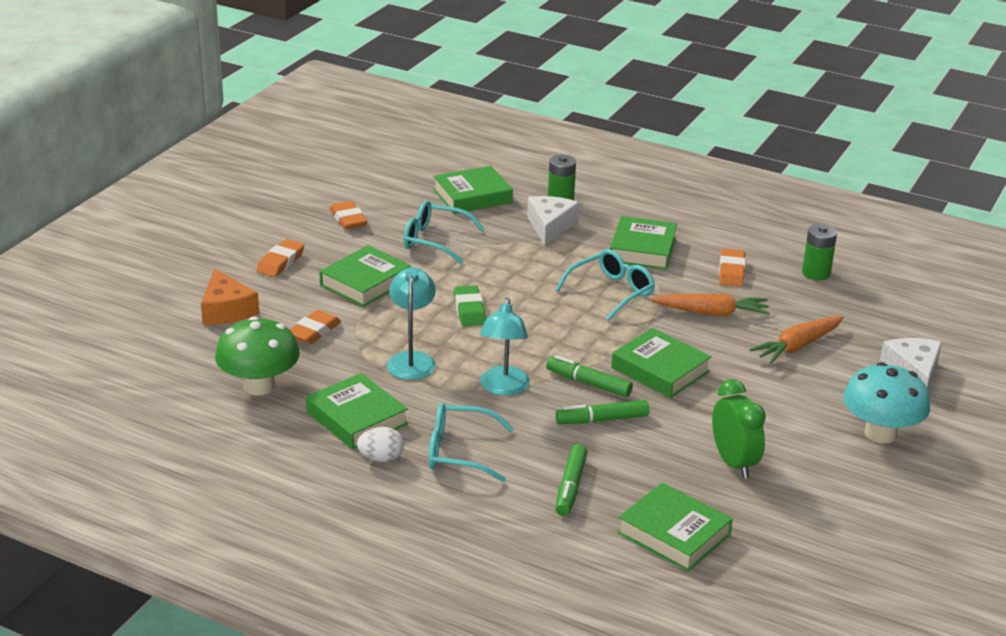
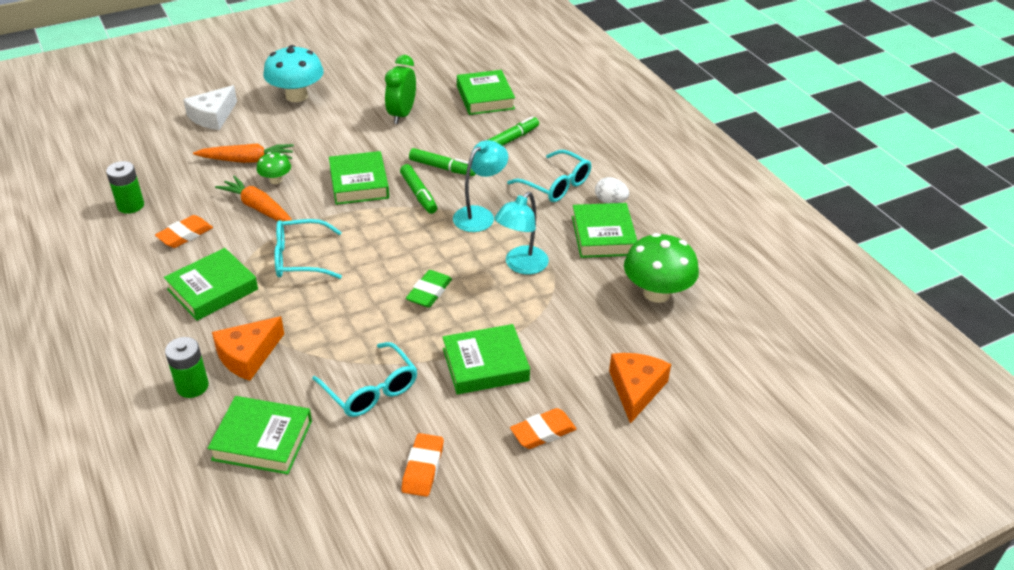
camera: 145 degrees left, 10 degrees up
(314, 331) = (575, 328): orange eraser -> none
(550, 226) = (248, 355): white cheese -> orange cheese
(739, 340) = (275, 180): none -> green mushroom

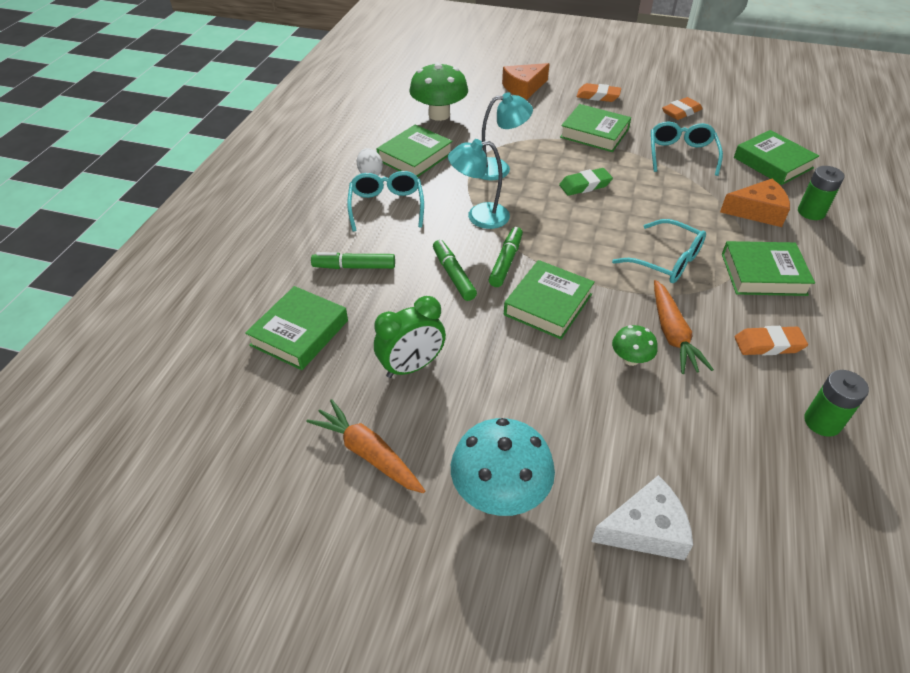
camera: 135 degrees left, 5 degrees up
(247, 160) = (645, 409): orange carrot -> orange carrot (368, 453)

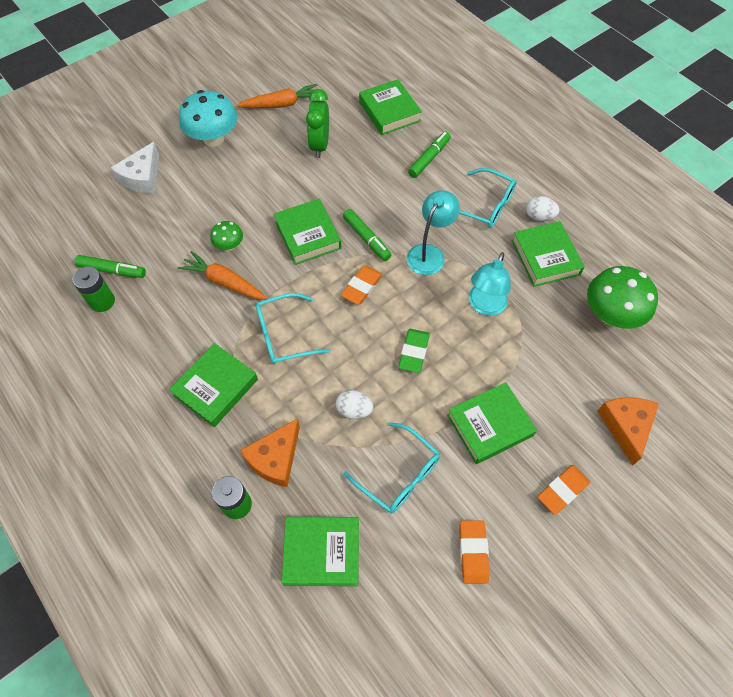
camera: 125 degrees right, 15 degrees up
(453, 275) = (378, 203): green marker -> green marker (112, 270)
(669, 192) = (354, 410): none -> white egg
(768, 344) = (167, 327): orange eraser -> orange eraser (362, 287)

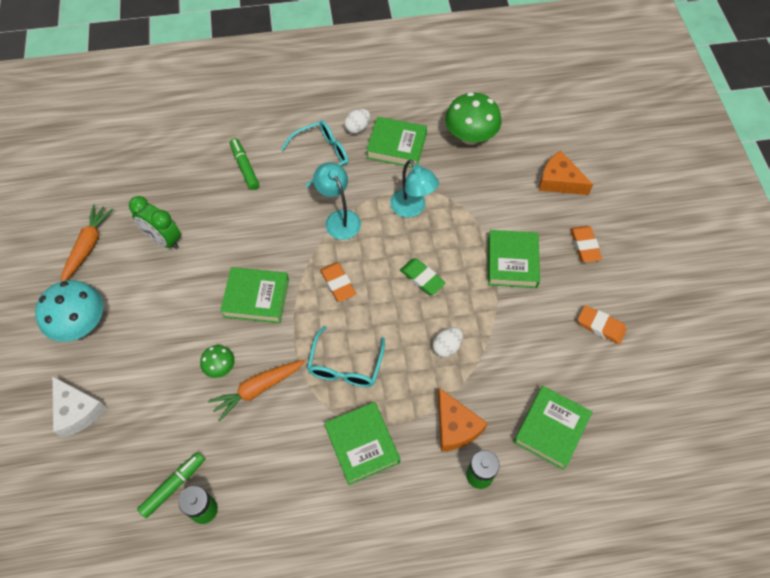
camera: 60 degrees left, 0 degrees up
(367, 238) = (292, 255): green marker -> none
(389, 111) = (170, 167): green book -> none
(398, 474) = (517, 343): turquoise glasses -> none

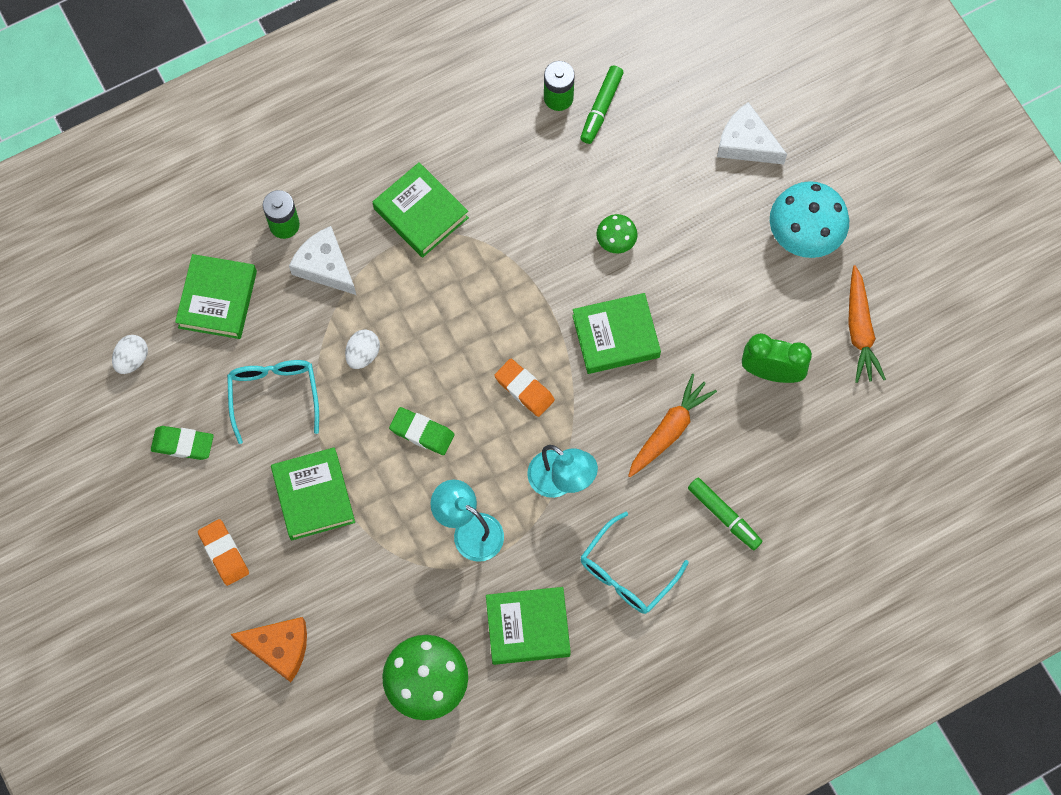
camera: 160 degrees right, 10 degrees up
(258, 389) = (561, 232): orange carrot -> orange carrot (669, 430)
(345, 365) = (473, 292): turquoise glasses -> turquoise glasses (274, 396)
(357, 128) = (596, 640): white egg -> white egg (132, 359)
(455, 426) = (325, 266): orange cheese -> white cheese
(600, 326) = (183, 444): orange eraser -> green eraser

